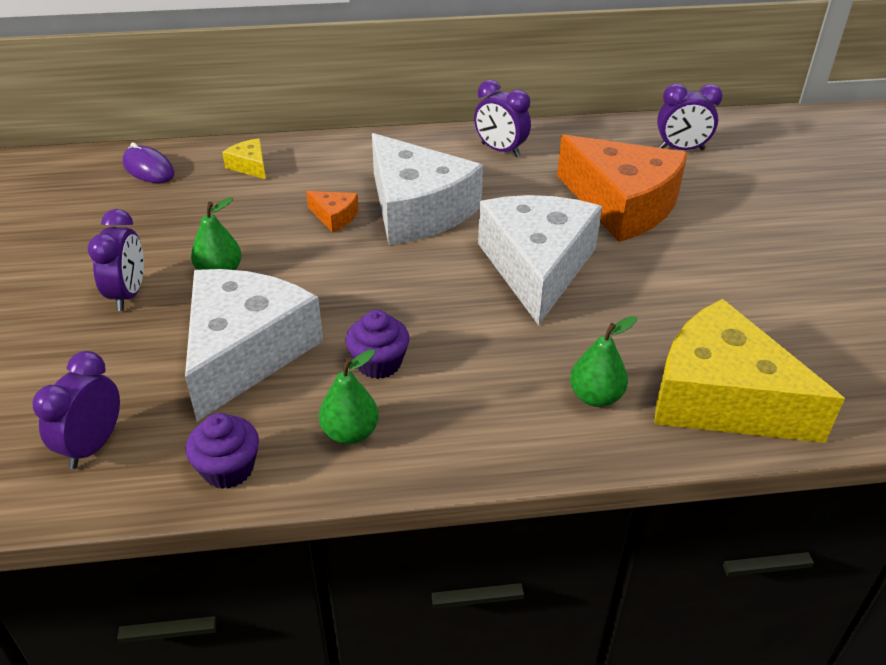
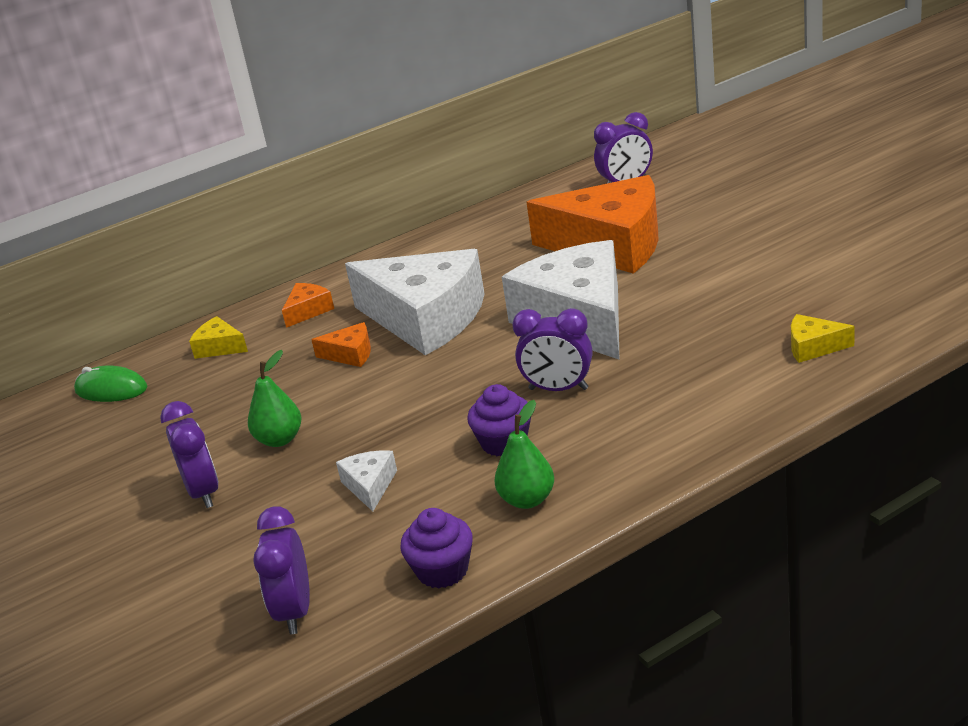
camera: 20 degrees left, 10 degrees down
(148, 169) = (111, 389): purple mouse -> green mouse
(245, 352) = (370, 486): white cheese -> white cheese, size x0.40
(338, 162) = (308, 311): none -> orange cheese
(500, 150) = (460, 244): purple clock -> purple clock (558, 389)
(596, 396) = (713, 388): green pear -> none
(721, 397) = (813, 347): yellow cheese -> yellow cheese, size x0.40

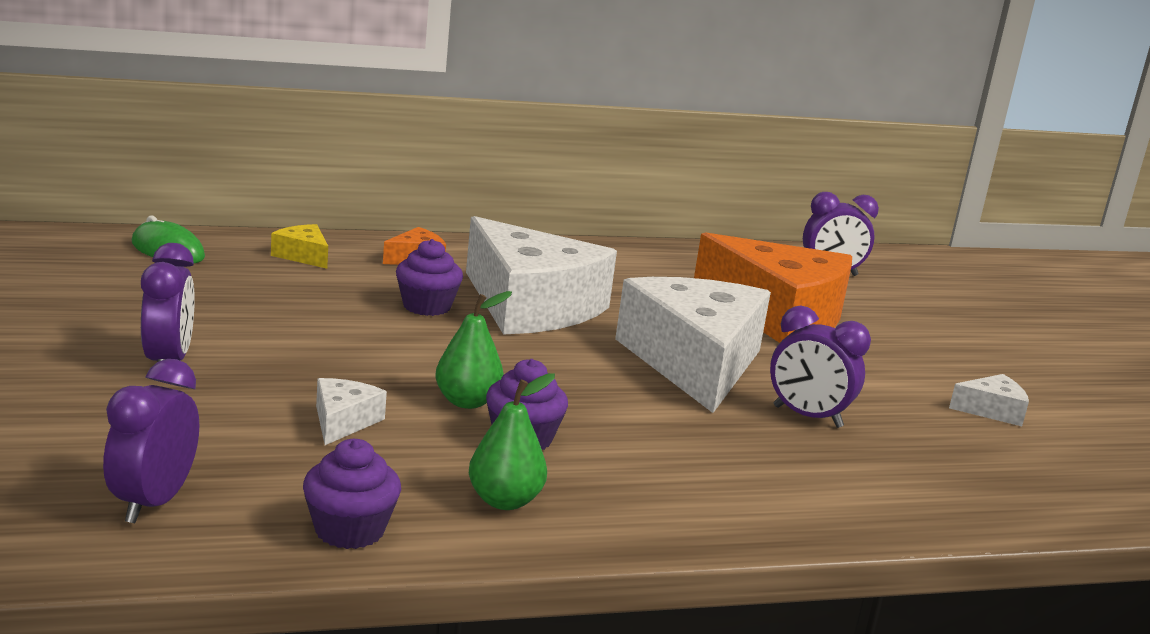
camera: 10 degrees right, 10 degrees down
(280, 439) = (288, 348): green pear -> green pear (467, 402)
(350, 354) = (427, 306): orange cheese -> purple cupcake
(558, 389) = (623, 414): purple clock -> purple clock (807, 417)
(807, 269) = (991, 410): none -> white cheese
(813, 347) = (953, 484): yellow cheese -> none

